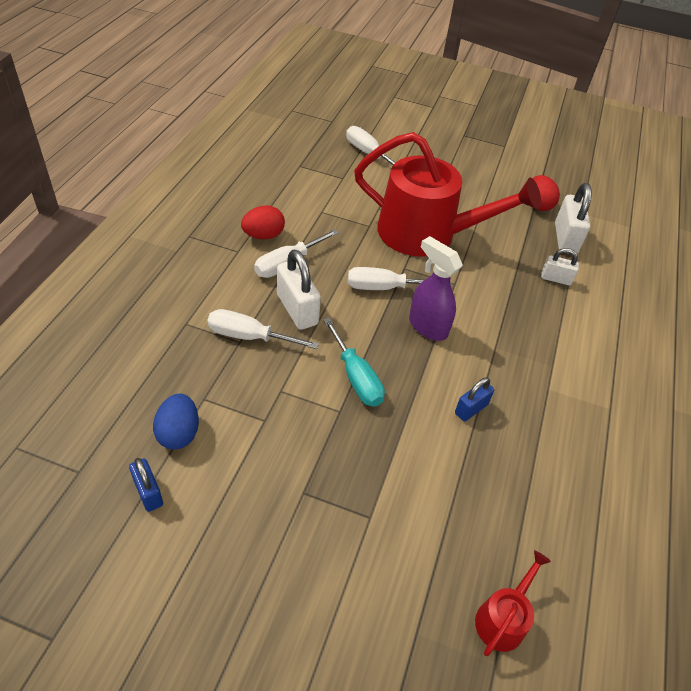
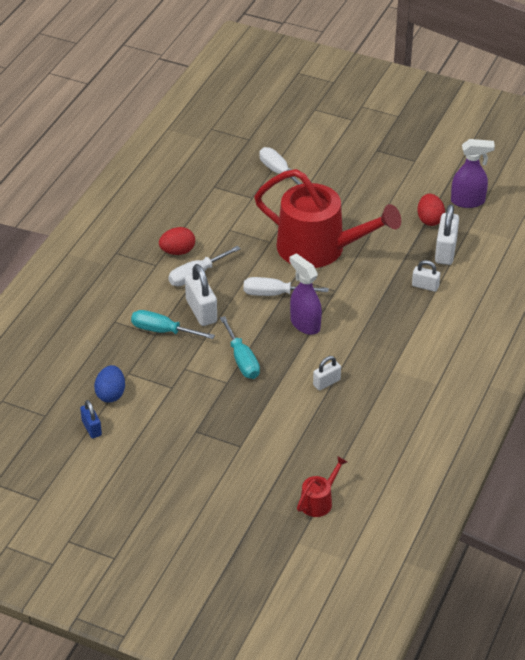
camera: 10 degrees right, 5 degrees down
(249, 336) = (162, 331): white screwdriver -> turquoise screwdriver
(471, 409) = (326, 382): blue padlock -> white padlock
(571, 187) = (468, 201): none -> purple spray bottle

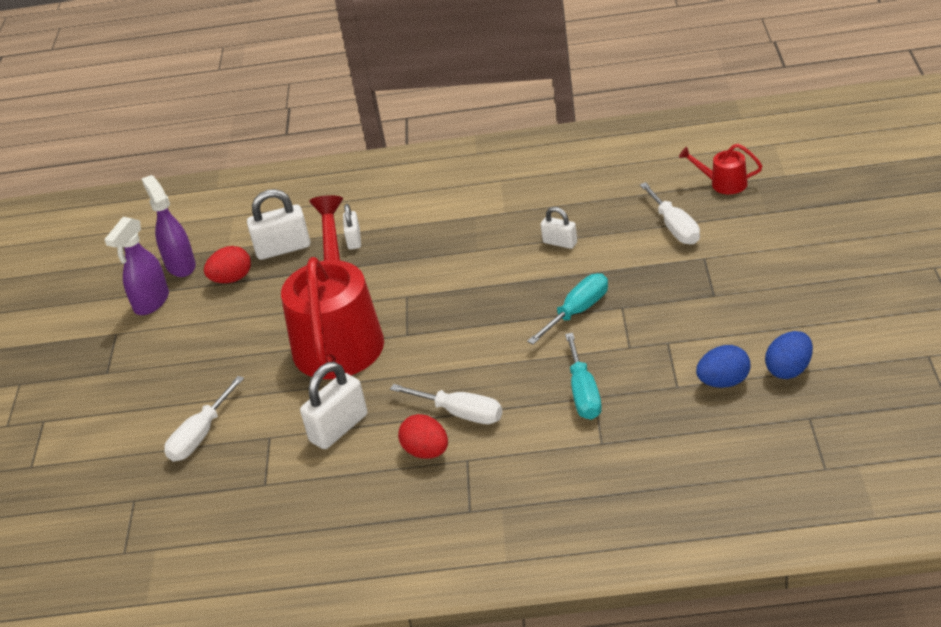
camera: 110 degrees left, 5 degrees down
(91, 428) = (789, 370): blue padlock -> blue egg
(201, 311) = (523, 379): white padlock -> white padlock (339, 428)
(274, 294) = (447, 336): white screwdriver -> white screwdriver (674, 227)
(305, 324) = (481, 293): purple spray bottle -> purple spray bottle (151, 303)

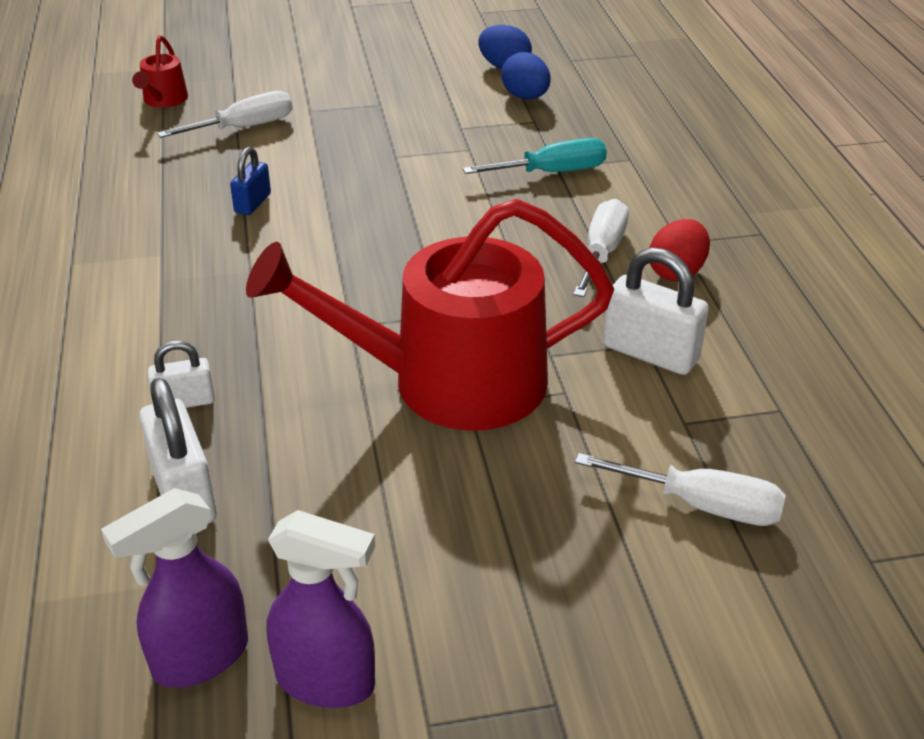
camera: 105 degrees left, 0 degrees up
(232, 279) = (267, 554): red egg -> none
(560, 243) = (253, 203): white padlock -> blue padlock
(578, 311) = (402, 183): turquoise screwdriver -> none

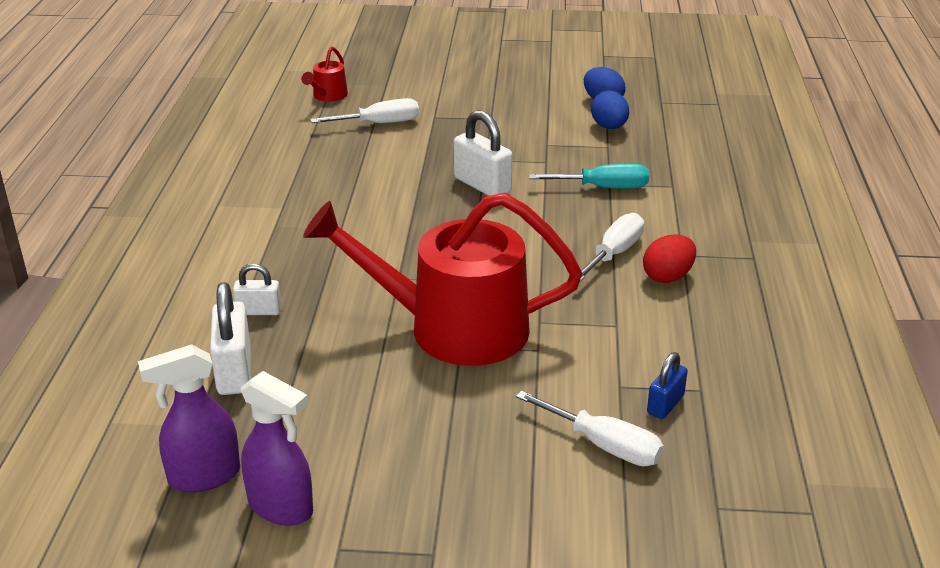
camera: 15 degrees right, 5 degrees down
(253, 203) = (363, 180): blue padlock -> blue padlock (665, 404)
(650, 353) = (617, 332): white padlock -> white padlock (482, 185)

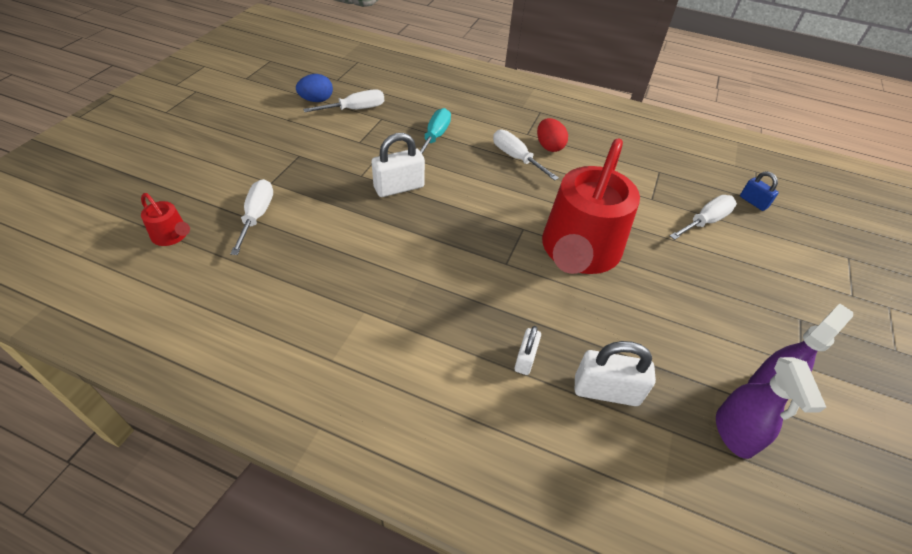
camera: 75 degrees left, 15 degrees up
(609, 127) = (355, 109): blue egg -> white screwdriver
(665, 404) = (671, 188): blue padlock -> blue padlock (753, 202)

